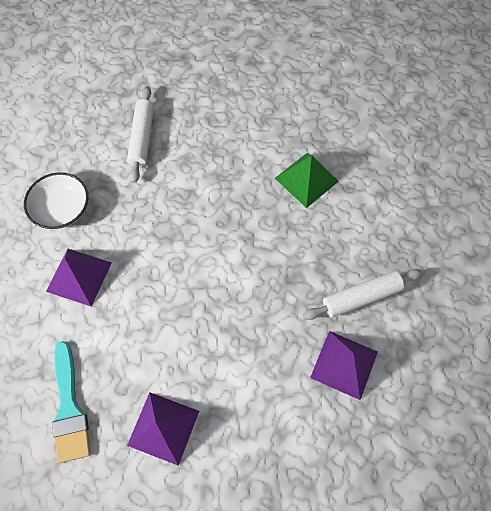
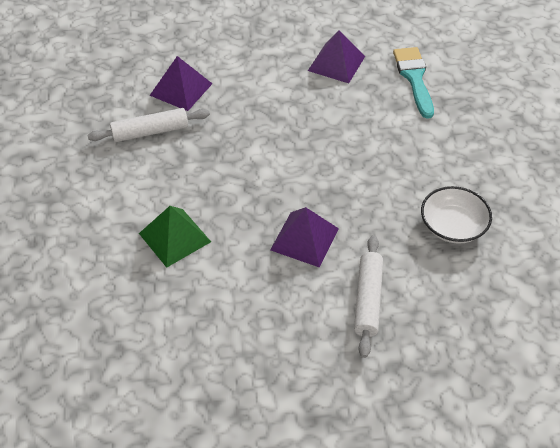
camera: 175 degrees left, 15 degrees down
(79, 276) = (422, 164): purple pyramid -> purple pyramid (304, 239)

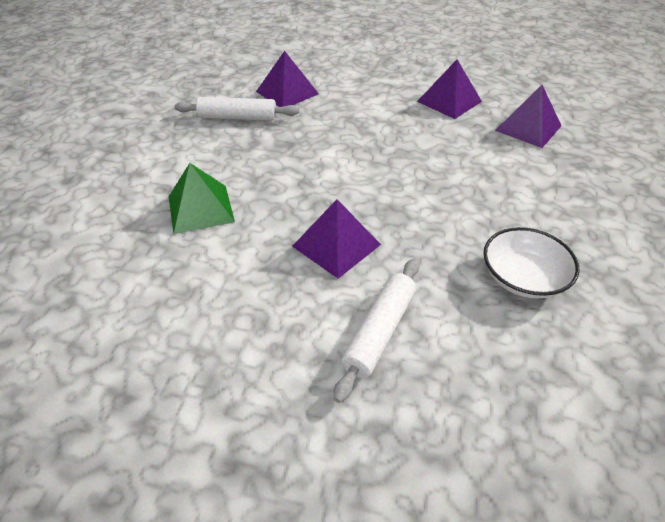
camera: 20 degrees right, 5 degrees down
(414, 78) = (528, 128): turquoise brush -> purple pyramid

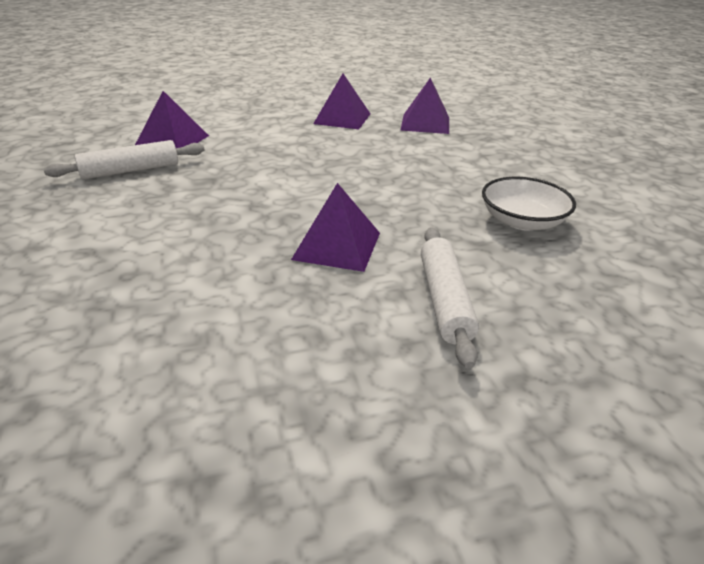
camera: 30 degrees left, 10 degrees down
(200, 208) = (151, 257): green pyramid -> none

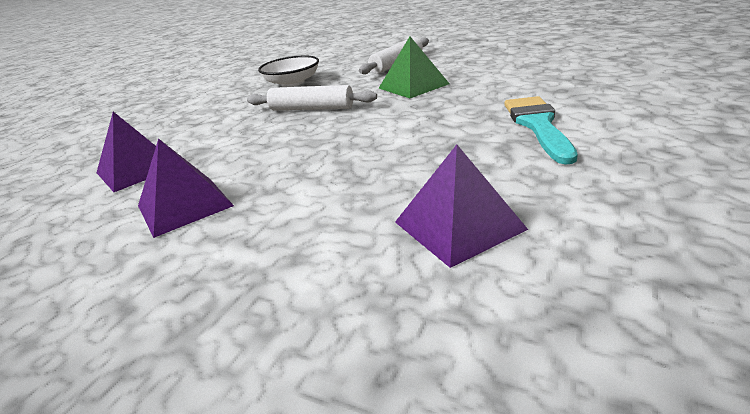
camera: 135 degrees left, 5 degrees down
(130, 170) = (543, 177): white rolling pin -> white rolling pin (312, 109)
(145, 212) = (538, 125): none -> turquoise brush
(337, 246) = (413, 86): purple pyramid -> green pyramid

